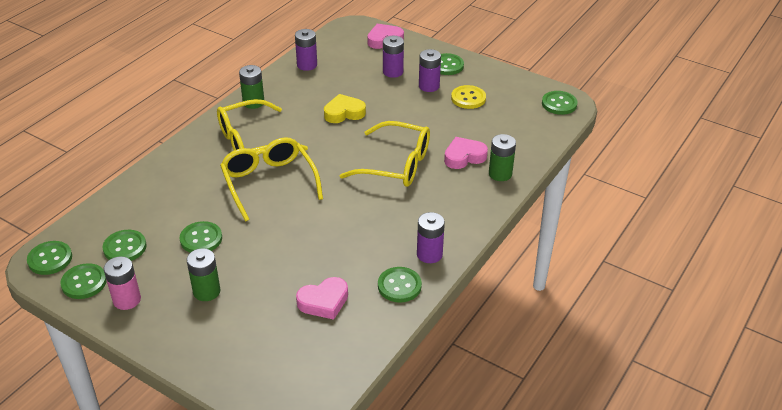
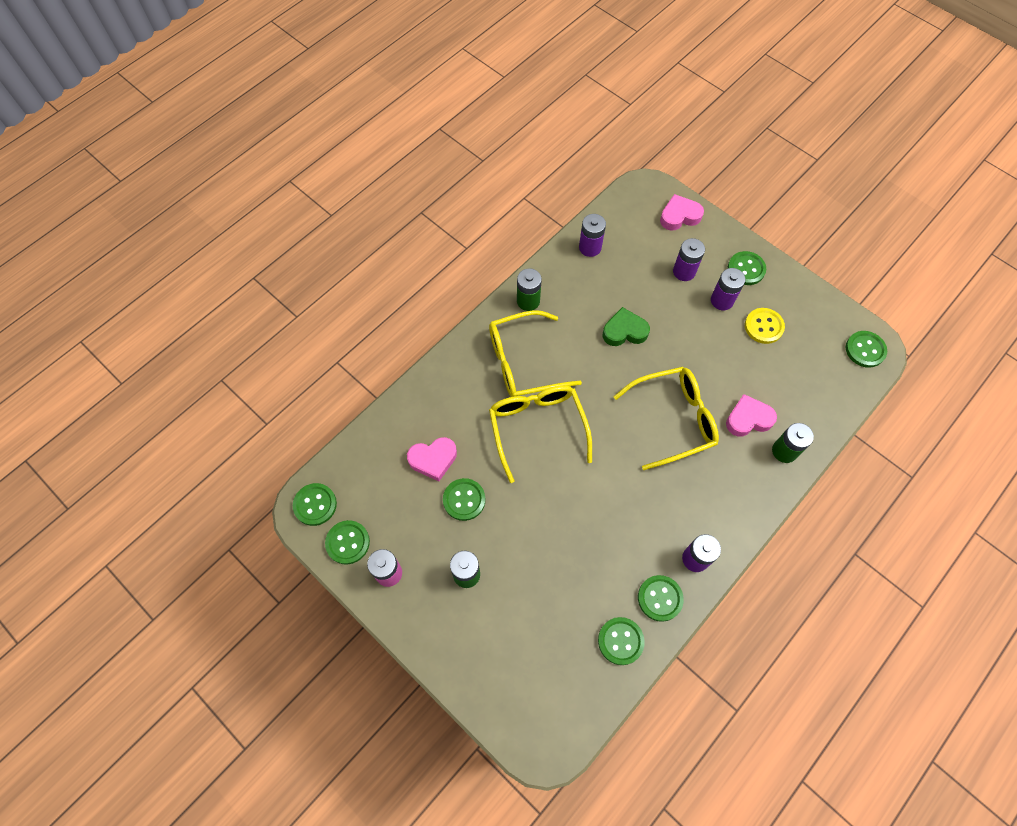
camera: 10 degrees right, 25 degrees up
(125, 247) = (388, 500): green button -> green button (620, 641)
(324, 302) = (581, 608): pink heart -> pink heart (433, 459)
(344, 113) = (624, 331): yellow heart -> green heart
(395, 164) = (672, 420): yellow glasses -> yellow glasses turned 45 degrees counterclockwise

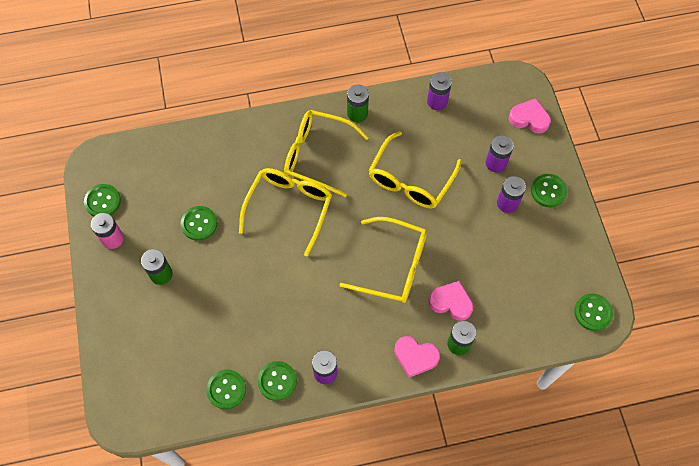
camera: 35 degrees right, 0 degrees up
(315, 505) = (102, 163): green button -> none
(433, 459) = (200, 183): pink heart -> pink heart (415, 357)
(624, 331) = (411, 179): green heart -> yellow glasses
(763, 326) = (524, 243): yellow button -> none

